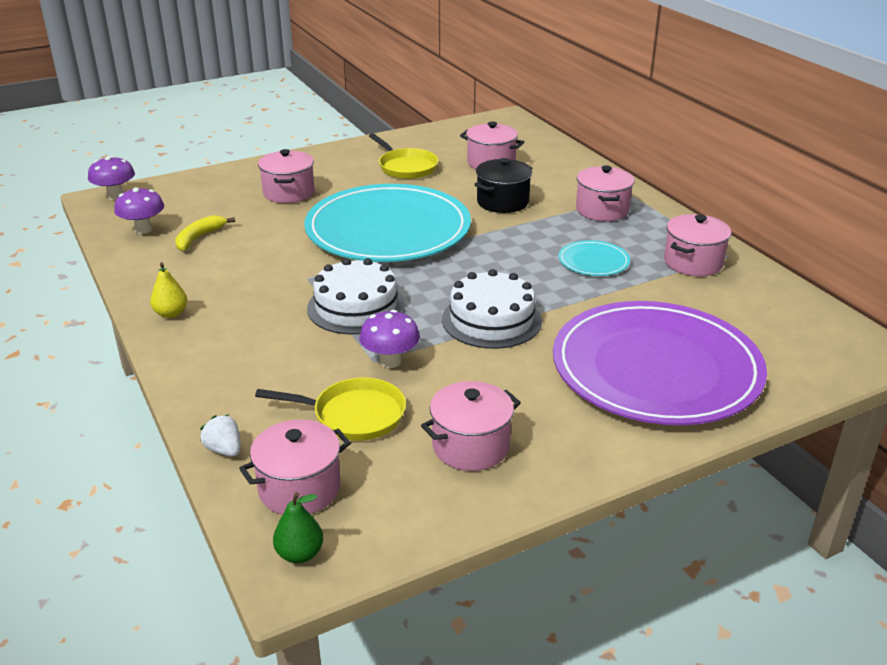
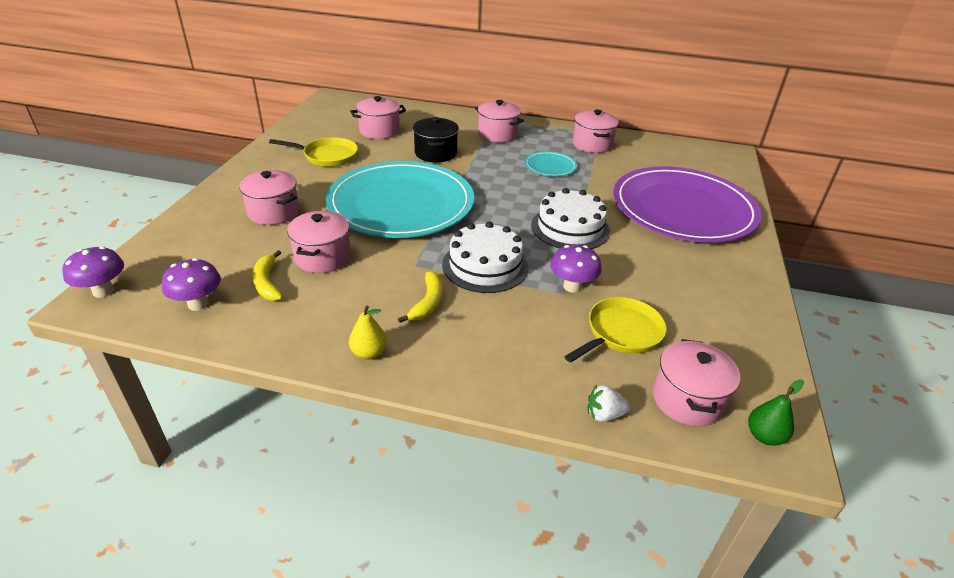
camera: 50 degrees left, 5 degrees up
(265, 307) = (428, 303): none -> yellow banana
(470, 446) = (701, 306): pink pot -> pink pot (322, 257)

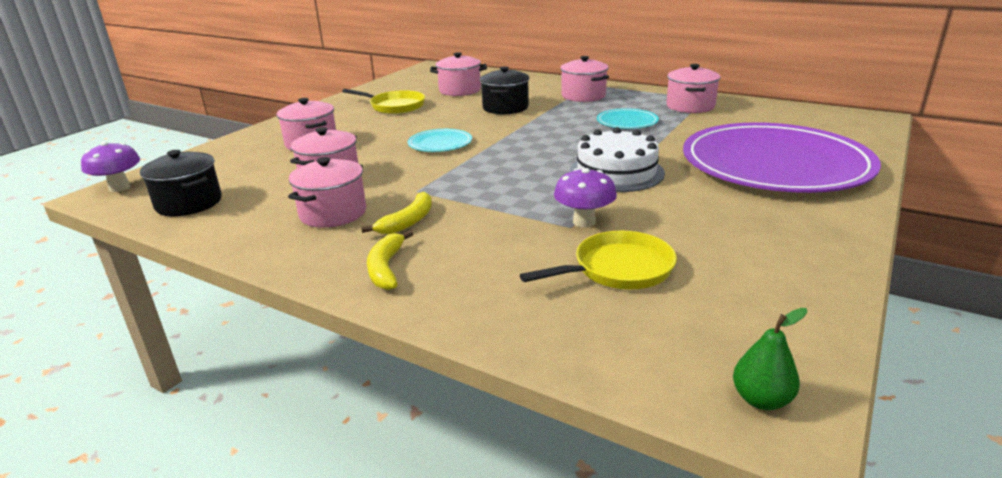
camera: 20 degrees right, 10 degrees down
(198, 304) = (189, 203): purple mushroom -> black pot
(267, 283) = (262, 193): yellow banana -> yellow banana (386, 268)
(369, 353) = (315, 256): yellow pear -> none
(401, 204) = (440, 143): turquoise plate -> turquoise plate, size x0.41
(485, 265) = (494, 196): white cake -> none
(604, 415) = (543, 344): white strawberry -> none
(687, 400) = (667, 345): pink pot -> pink pot (333, 213)

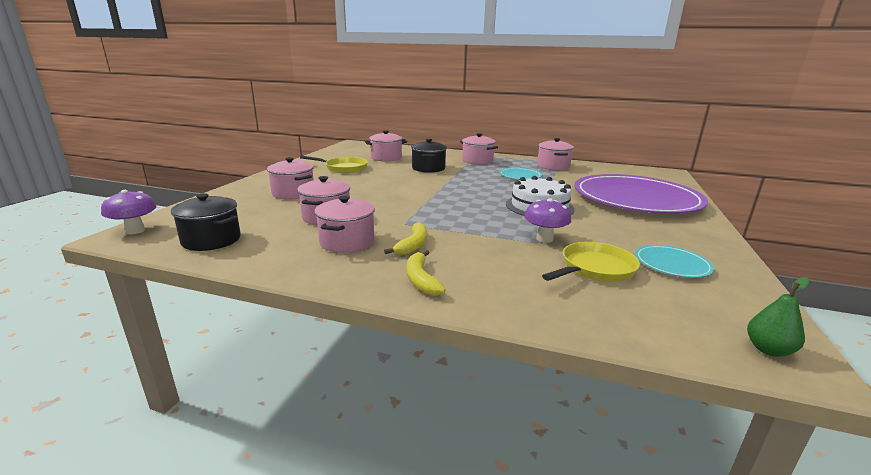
camera: 15 degrees left, 5 degrees down
(440, 143) = (397, 191): turquoise plate -> turquoise plate (672, 264)

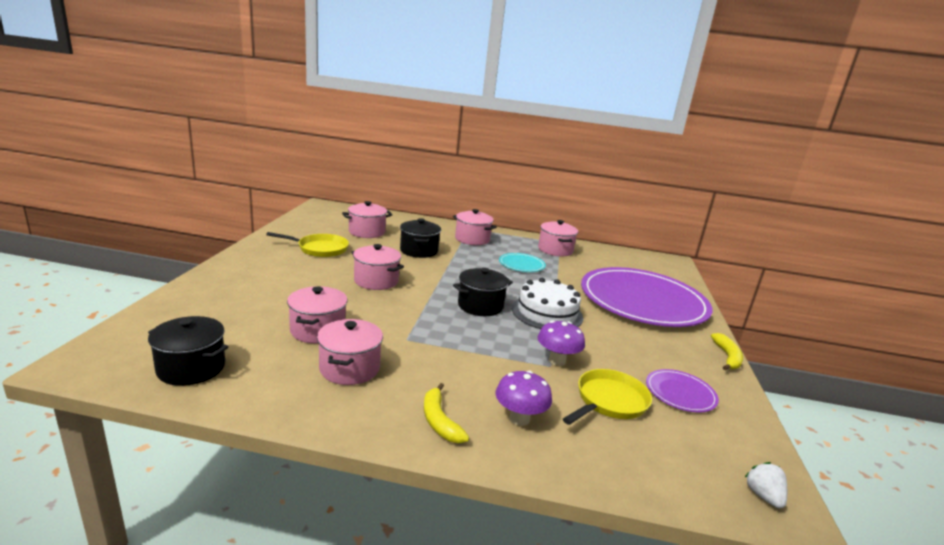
camera: 10 degrees left, 0 degrees up
(135, 231) = (91, 354): purple mushroom -> purple mushroom (519, 418)
(293, 193) = (269, 291): pink pot -> pink pot (376, 281)
(413, 245) = (423, 372): yellow banana -> yellow banana (727, 357)
(476, 202) = (480, 306): none -> black pot
(672, 264) = (680, 393): turquoise plate -> purple plate
(768, 350) = (763, 496): green pear -> white strawberry

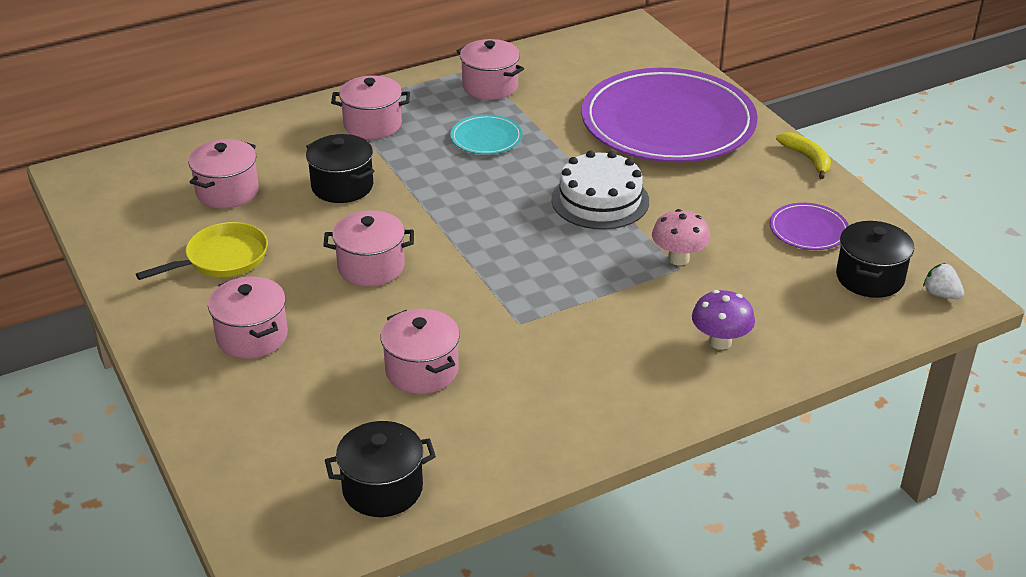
camera: 35 degrees left, 15 degrees up
(349, 368) = (520, 390): pink pot -> pink pot (252, 336)
(439, 421) = (665, 387): yellow banana -> none
(480, 306) = (527, 232): black pot -> black pot (869, 278)
(557, 361) = (678, 259): purple mushroom -> pink mushroom
(609, 401) = (765, 277): yellow pan -> none

